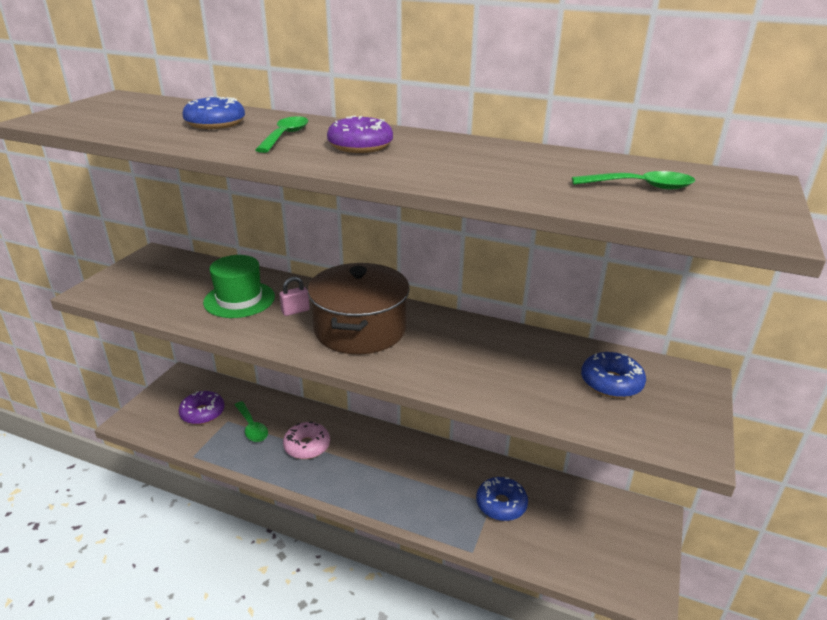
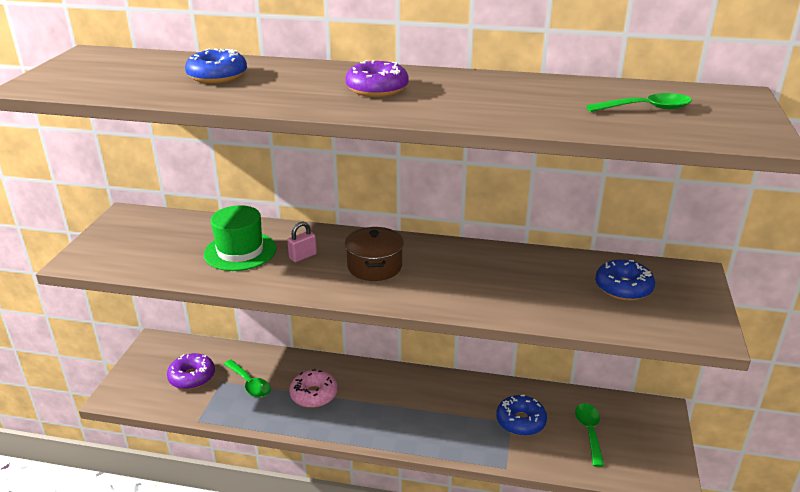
camera: 10 degrees left, 0 degrees up
(285, 136) = (298, 85): green spoon -> green spoon (589, 432)
(360, 329) = (374, 266): brown pot -> brown pot, size x0.60

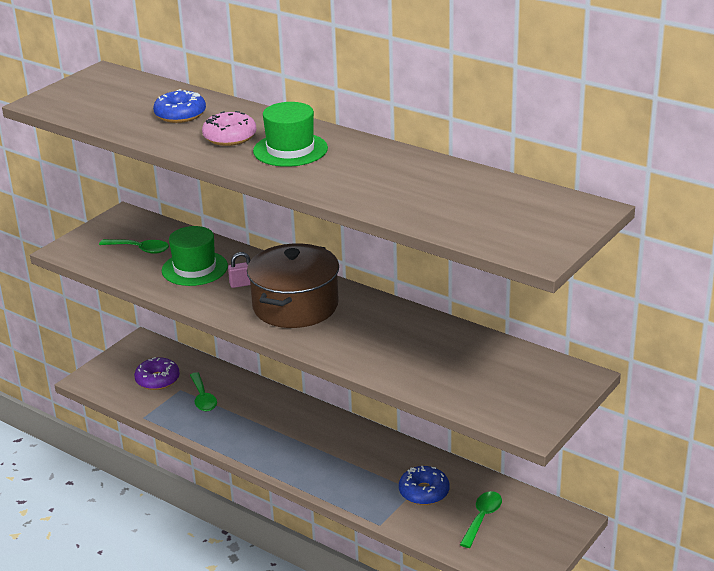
camera: 25 degrees right, 0 degrees up
(314, 394) = (252, 421): pink donut -> pink donut (230, 137)
(374, 266) = (295, 306): brown pot -> brown pot, size x1.67
(377, 89) = (290, 150): purple donut -> green hat
(623, 288) = (497, 373): blue donut -> none
(646, 109) = (486, 209): green spoon -> green spoon (139, 249)

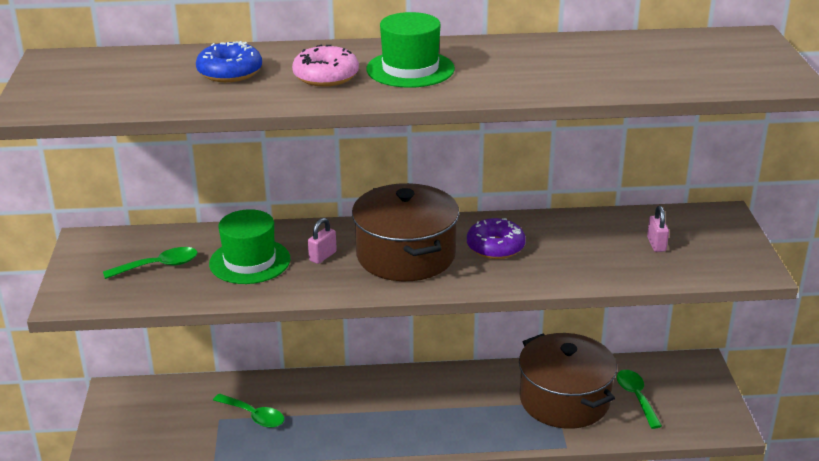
camera: 40 degrees left, 0 degrees up
(157, 380) = (181, 421): purple donut -> purple donut (495, 247)
(424, 492) = (564, 400): blue donut -> brown pot
(486, 375) = (656, 244): none -> pink padlock

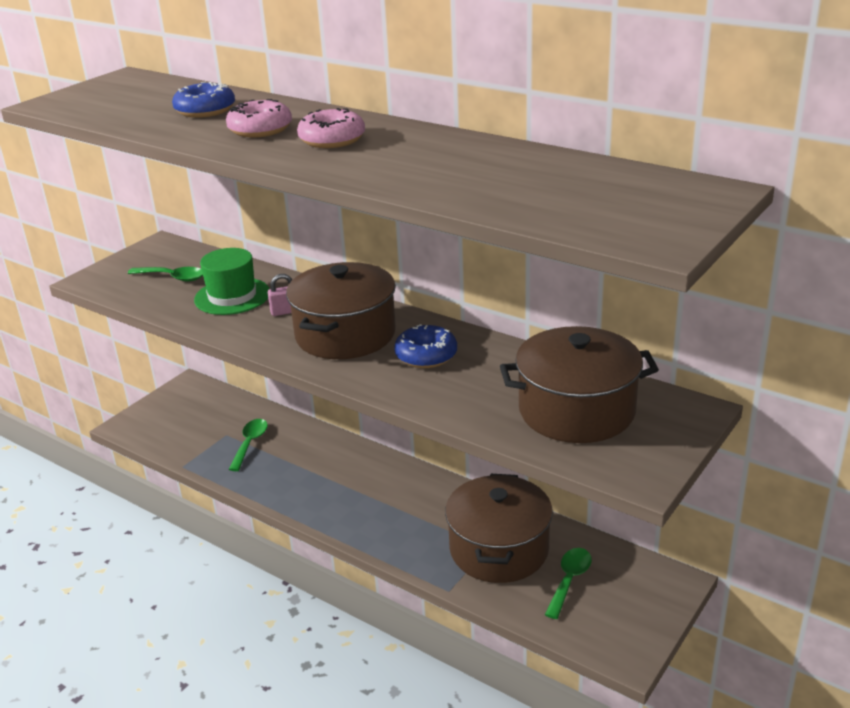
camera: 40 degrees right, 0 degrees up
(254, 416) = (250, 443): green spoon -> green spoon turned 150 degrees counterclockwise
(410, 69) = (332, 140): green hat -> pink donut
(495, 247) = (426, 355): purple donut -> blue donut
(656, 244) = (576, 410): pink padlock -> brown pot

